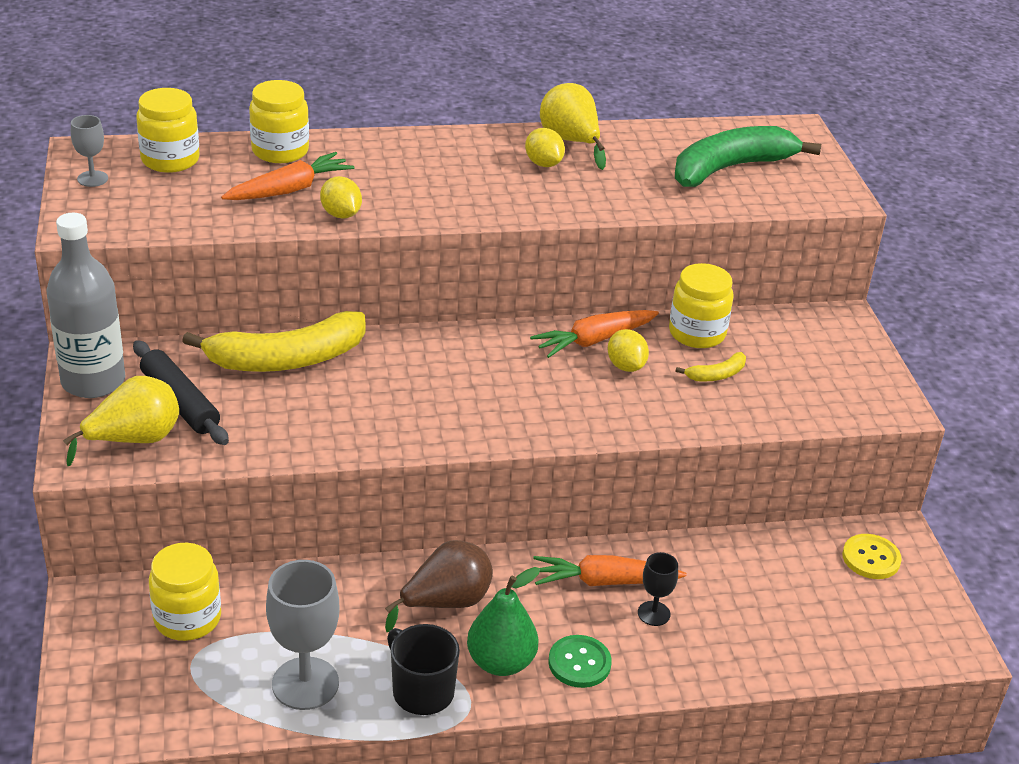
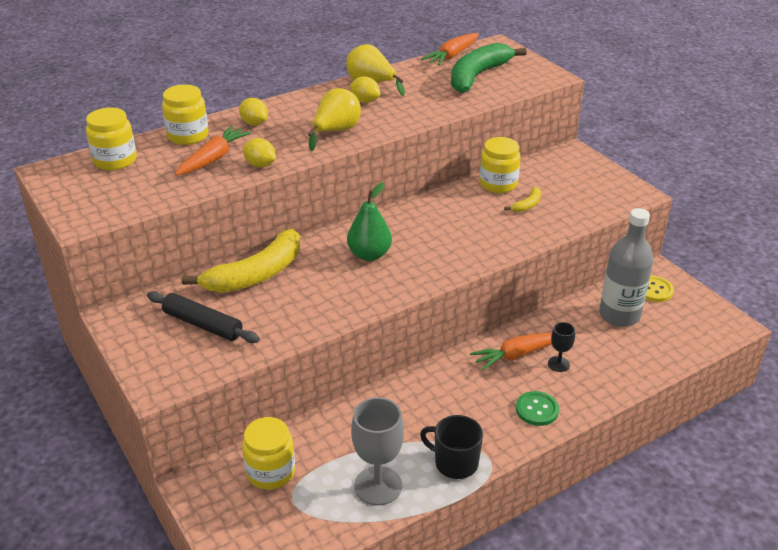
camera: 20 degrees left, 0 degrees up
(92, 179) = (68, 187): grey goblet -> none
(93, 381) = (131, 330): grey bottle -> grey bottle (619, 315)
(134, 440) = (188, 360): yellow pear -> yellow pear (336, 131)
(446, 602) = (431, 401): brown pear -> none
(501, 662) = (490, 426): green pear -> green pear (369, 255)
(594, 340) = (441, 206): orange carrot -> orange carrot (452, 55)
(625, 366) = (471, 215): yellow lemon -> yellow lemon (254, 123)

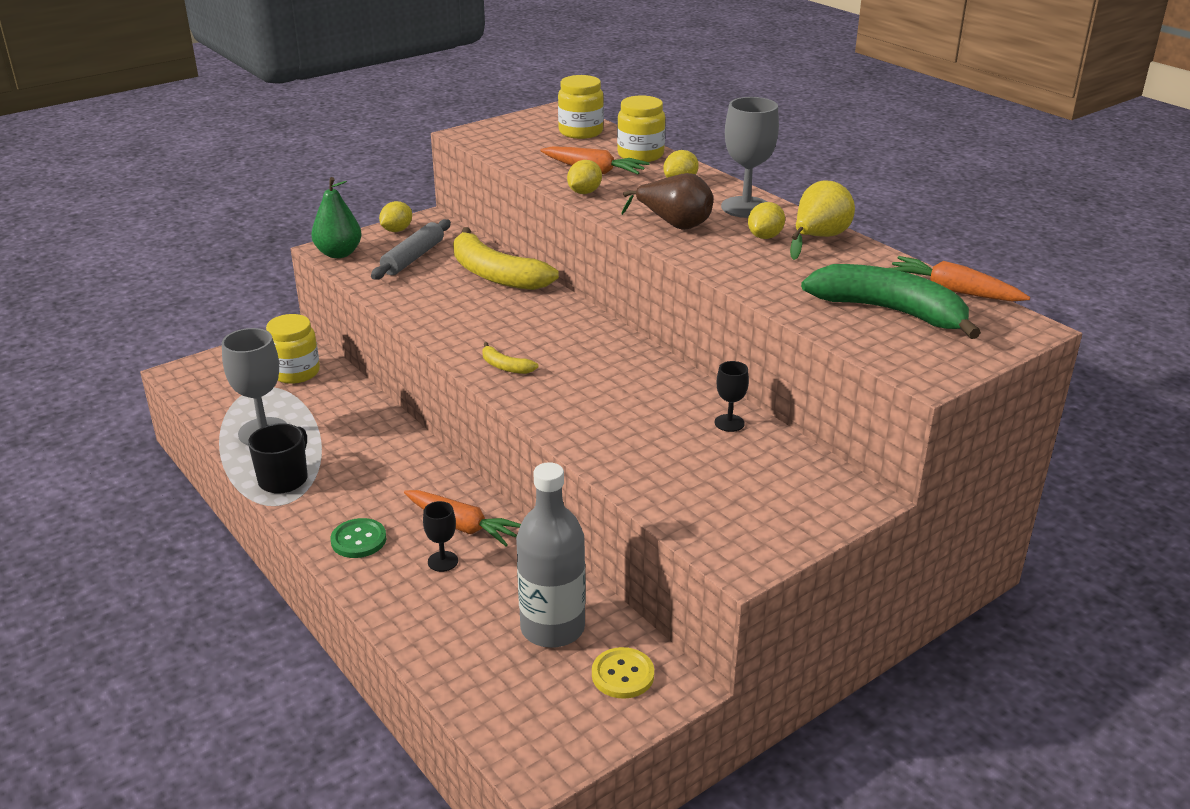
camera: 85 degrees right, 5 degrees down
(131, 337) = (397, 230): none -> yellow lemon
(203, 324) = (413, 258): black rolling pin -> grey rolling pin
(312, 103) = (745, 207): none -> grey goblet
(336, 131) = (674, 224): yellow pear -> brown pear
(369, 255) = (537, 334): green pear -> green pear (339, 253)
(498, 184) = (729, 423): yellow jar -> black goblet
(517, 355) = (462, 526): orange carrot -> orange carrot turned 150 degrees clockwise
(527, 205) = (677, 447): yellow banana -> yellow banana (505, 366)

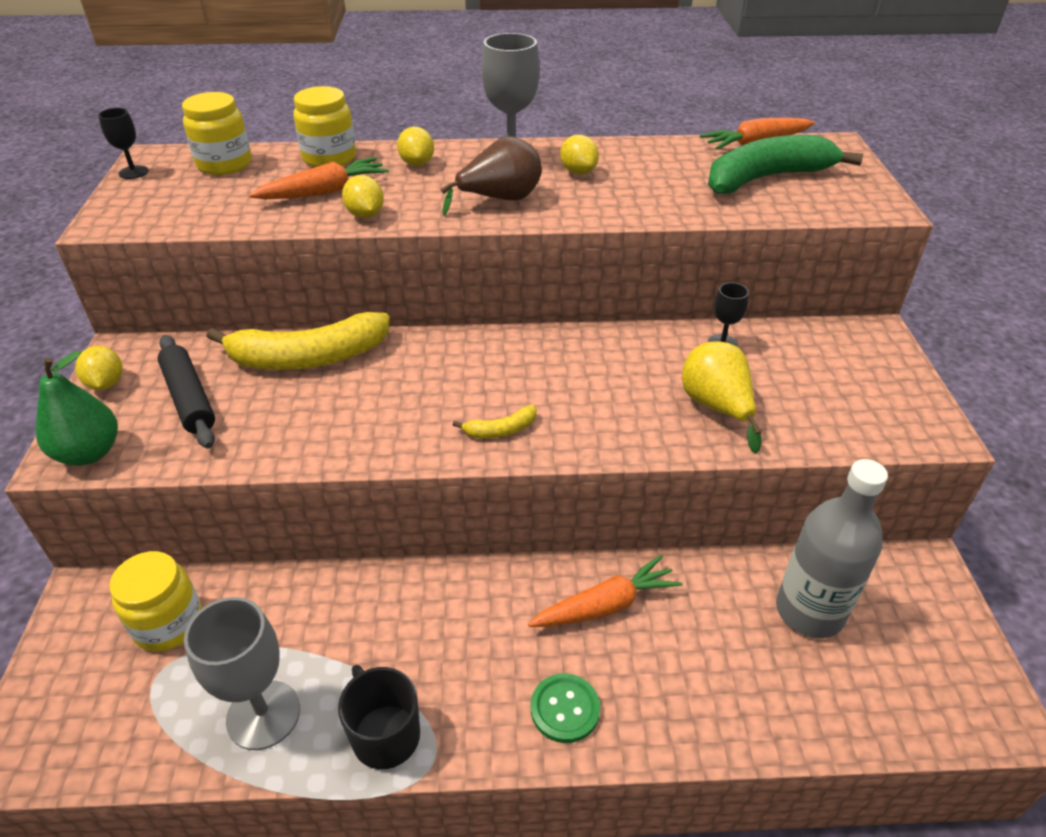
camera: 55 degrees left, 10 degrees up
(413, 258) = (189, 398): grey rolling pin -> black rolling pin
(443, 561) = (654, 649): black goblet -> black goblet (133, 172)
(622, 675) = (898, 593): yellow button -> none
(818, 238) = (609, 153): yellow pear -> yellow pear (716, 407)

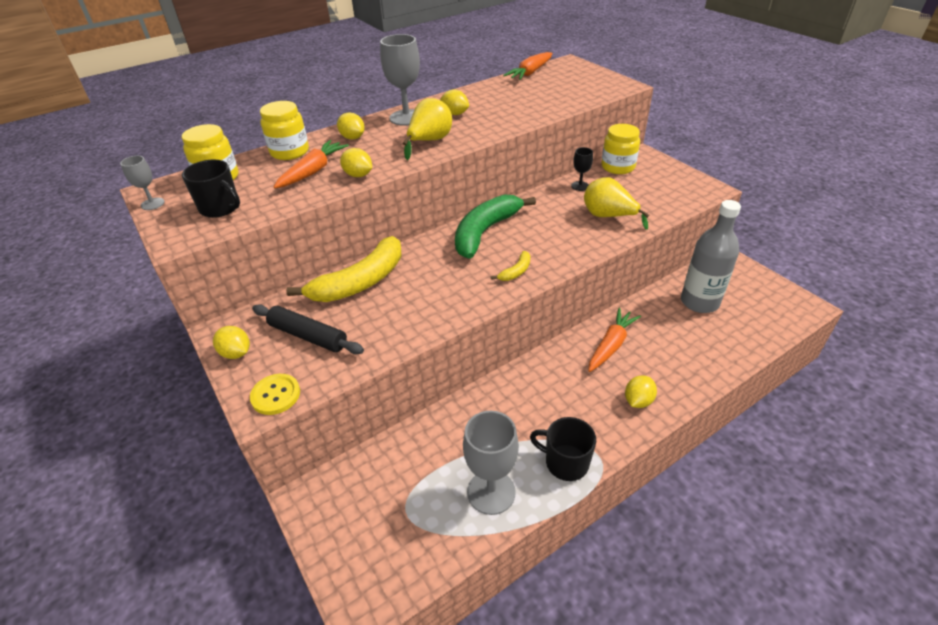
camera: 30 degrees left, 0 degrees up
(89, 453) = (275, 395): green pear -> yellow button
(133, 172) = (152, 204): black goblet -> grey goblet
(169, 624) = (383, 481): yellow jar -> yellow jar (618, 167)
(185, 201) = (220, 208): none -> black mug
(500, 200) = (429, 141): brown pear -> yellow pear
(565, 709) = (638, 401): green button -> yellow lemon
(767, 178) = (556, 88): green banana -> green banana (485, 232)

